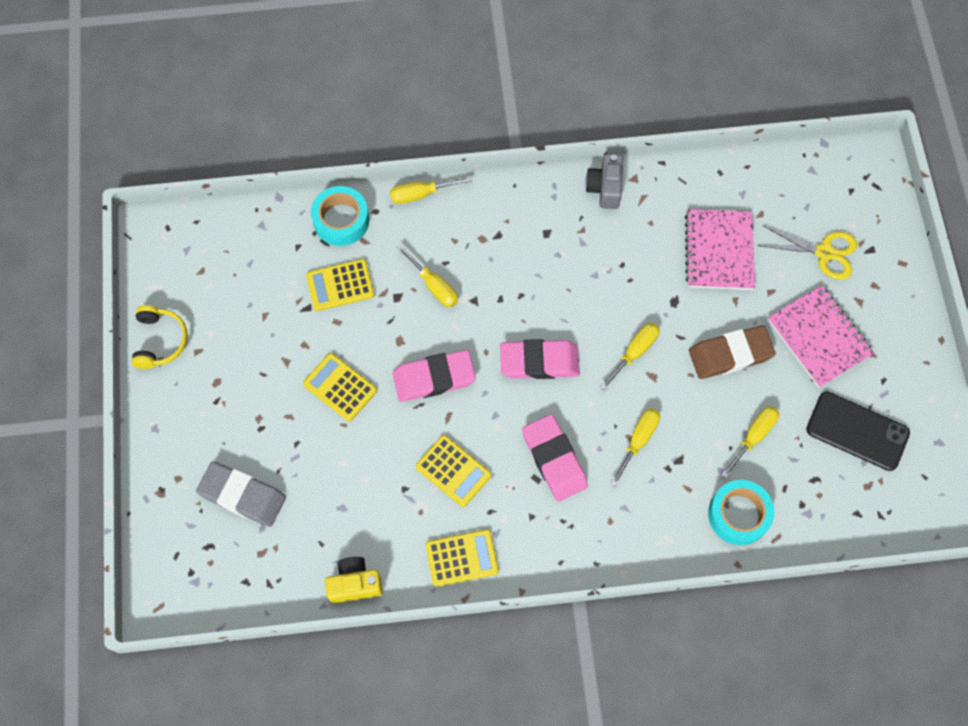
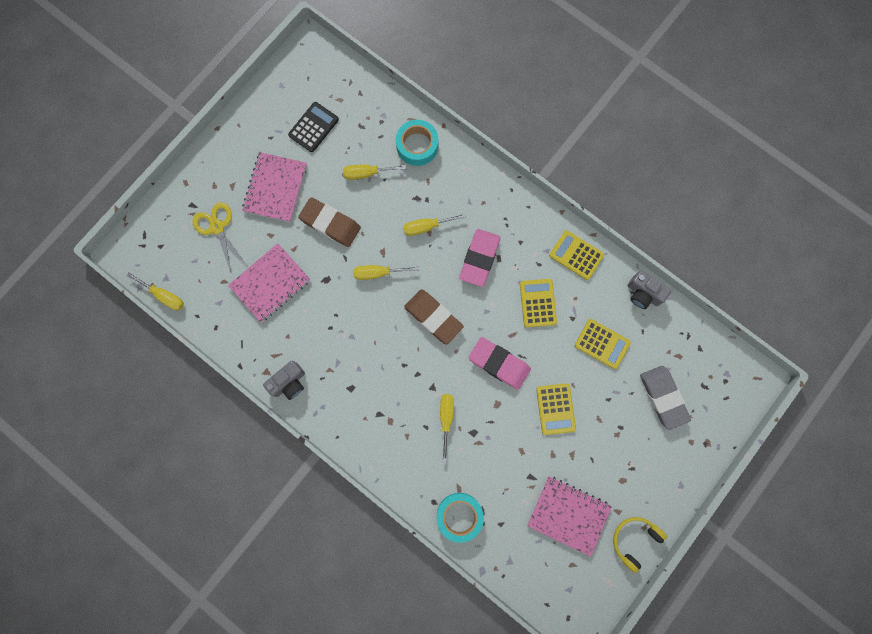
camera: 135 degrees left, 10 degrees up
(242, 307) = (568, 515): none -> pink notebook
(340, 285) = (499, 473): yellow calculator -> yellow calculator (602, 344)
(355, 584) = (643, 294): yellow camera -> grey camera
(420, 194) = (396, 486): yellow screwdriver -> yellow screwdriver (164, 296)
(539, 362) = (433, 317): pink eraser -> brown eraser
(857, 431) = (313, 127): black phone -> black calculator

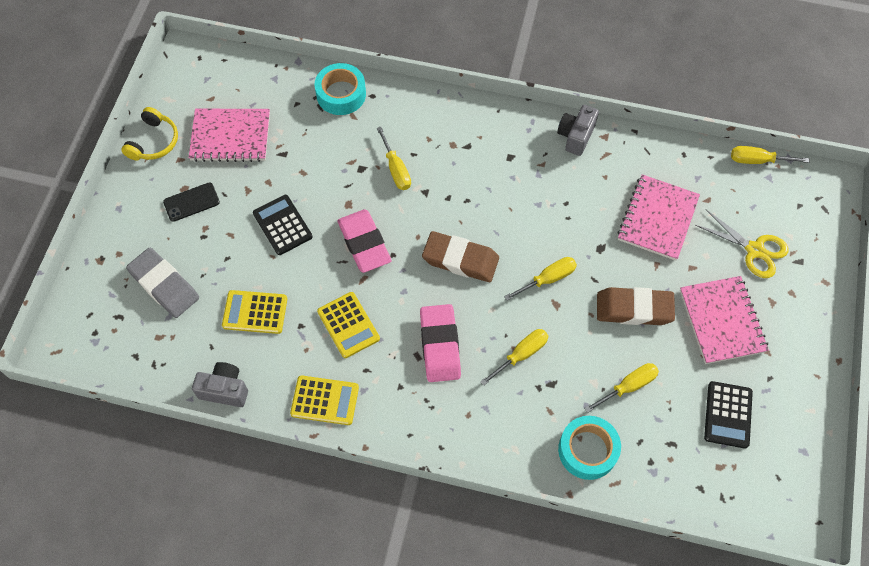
camera: 155 degrees right, 15 degrees down
(499, 364) = (364, 243): pink eraser -> pink eraser turned 60 degrees clockwise
(555, 409) = (282, 225): yellow calculator -> black calculator
(620, 464) = (191, 202): none -> black phone

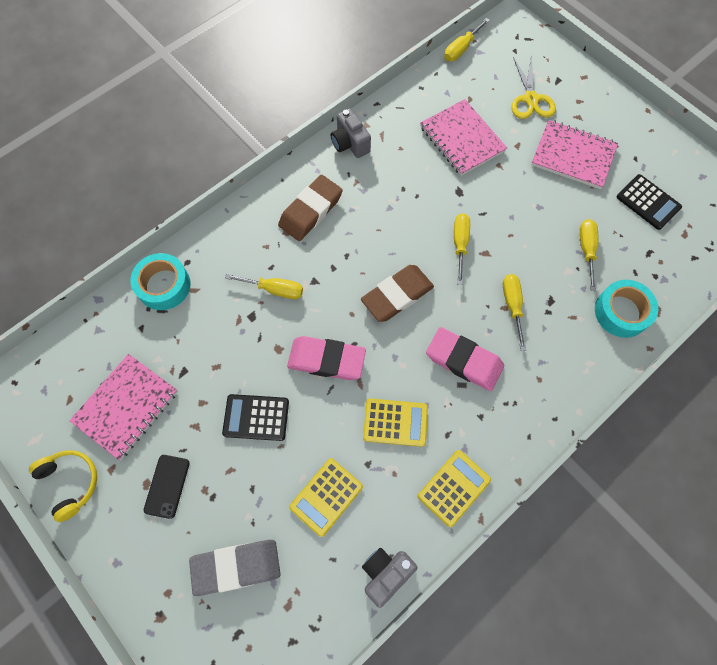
camera: 55 degrees left, 5 degrees up
(634, 309) = (525, 204): brown eraser -> brown eraser (310, 211)
(754, 250) = (530, 99): yellow scissors -> yellow scissors turned 105 degrees clockwise

